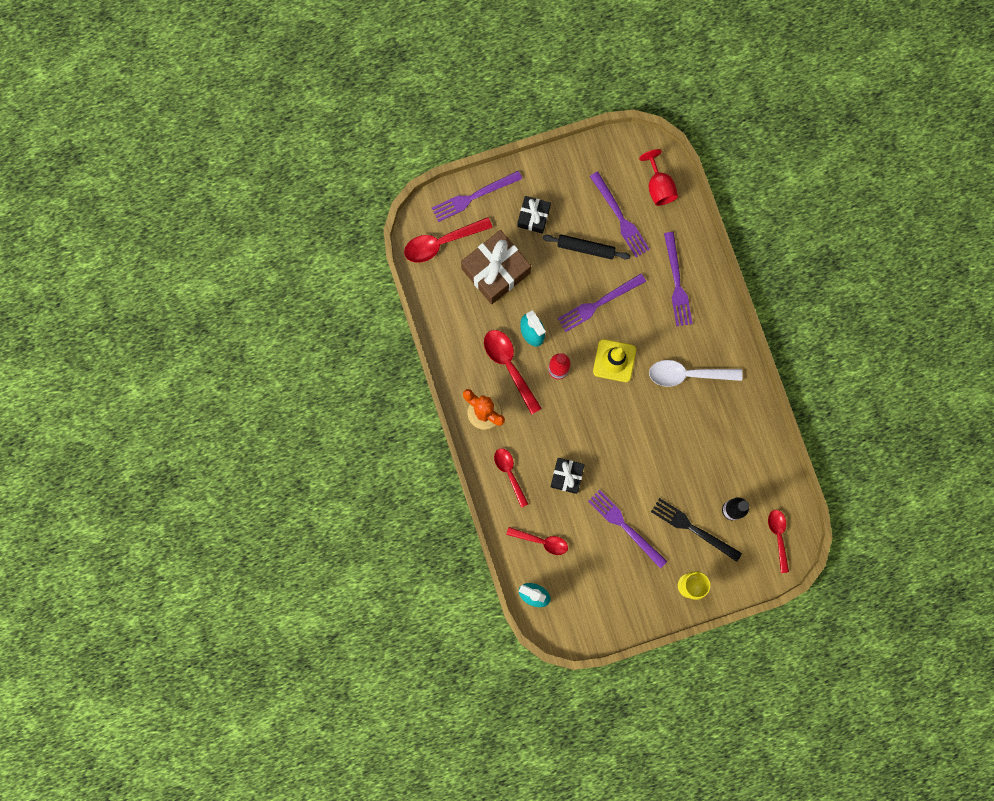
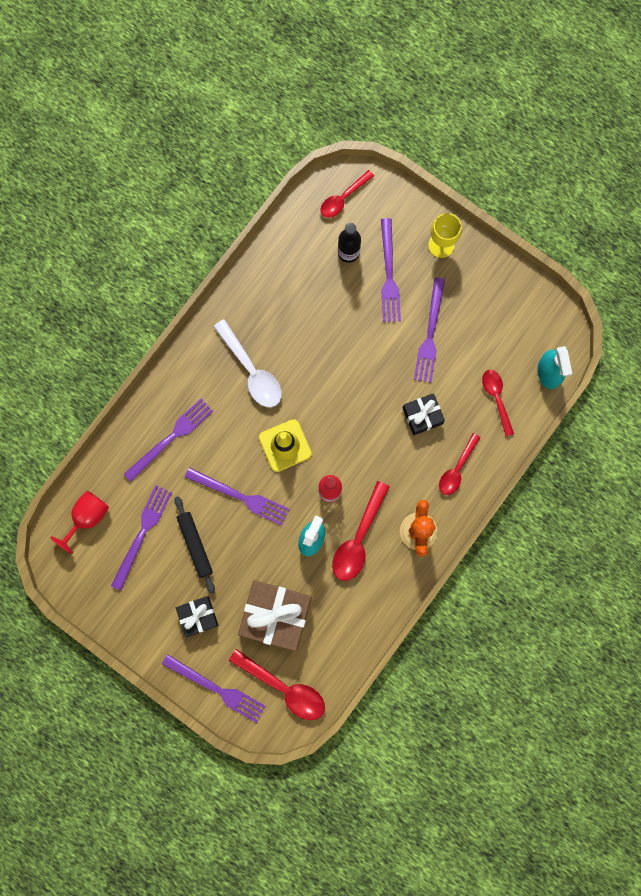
camera: 125 degrees left, 0 degrees up
(693, 528) = (389, 274): black fork -> purple fork

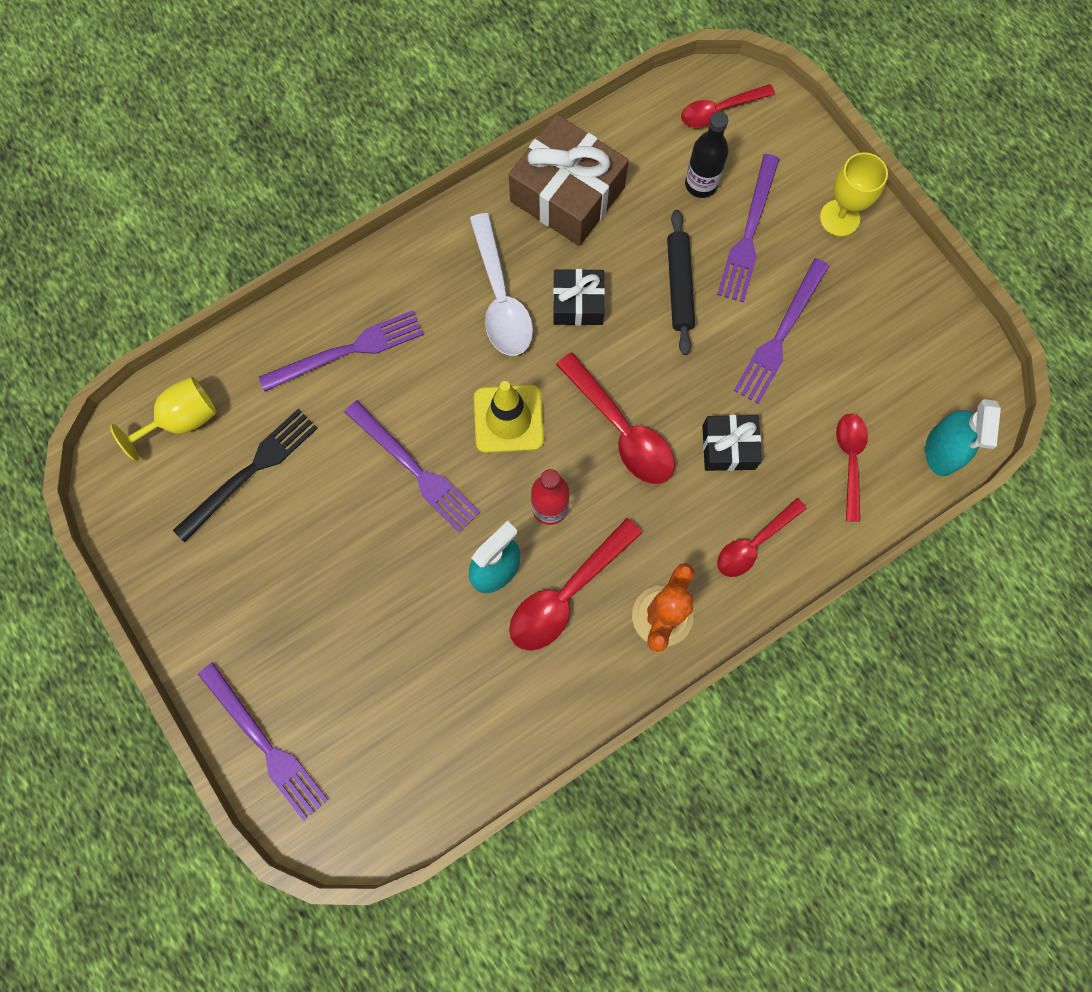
camera: 20 degrees right, 5 degrees down
(87, 517) = (182, 420): red goblet -> yellow goblet
(142, 533) = (250, 471): purple fork -> black fork
(195, 545) = (320, 515): black rolling pin -> black rolling pin (679, 286)
(198, 616) = (281, 622): black gift -> black gift (578, 303)
(276, 615) = (398, 664): brown gift -> brown gift (567, 194)
(284, 688) = (368, 782): red spoon -> red spoon (622, 430)

